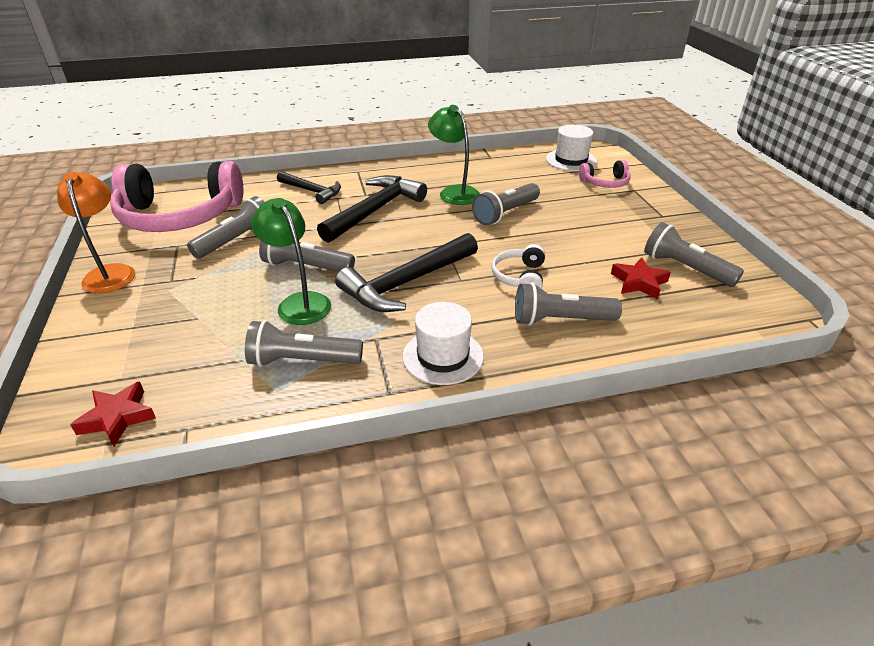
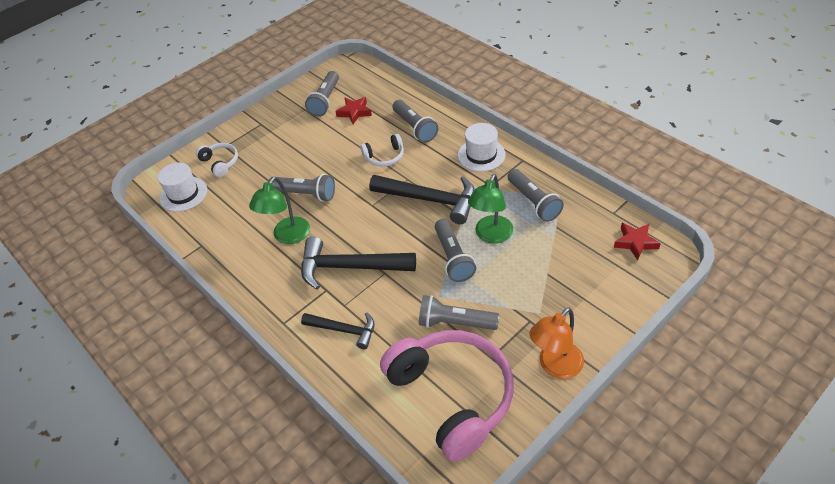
camera: 115 degrees left, 10 degrees up
(312, 191) = (344, 330): black hammer -> black hammer turned 105 degrees clockwise
(605, 183) = (220, 163): pink headphones -> white headphones

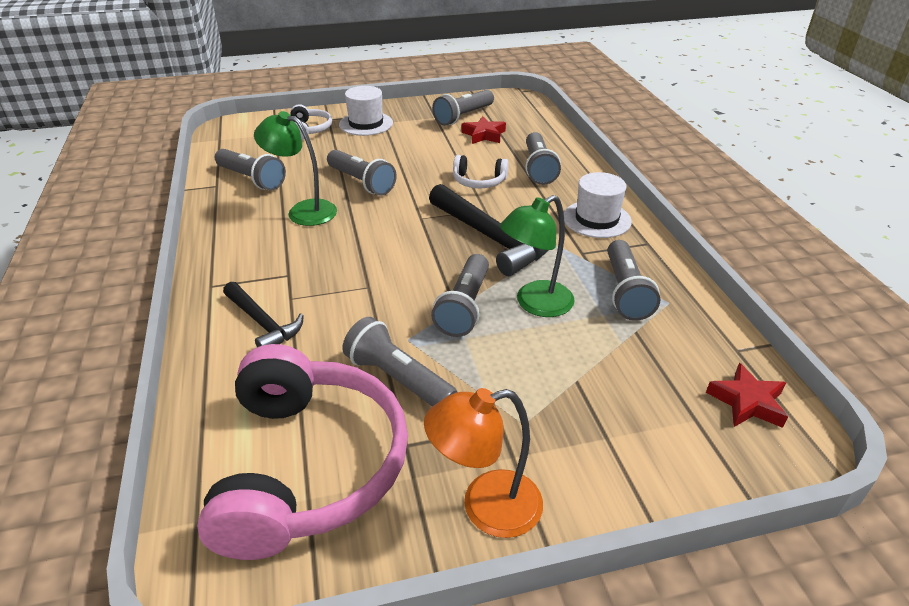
camera: 25 degrees right, 10 degrees down
(183, 194) = (249, 141): white hat -> white hat (366, 124)
(222, 228) = (251, 179): none -> grey flashlight
(287, 236) = (303, 211): green lamp -> green lamp turned 60 degrees clockwise
(349, 267) = (336, 264): black hammer -> none

